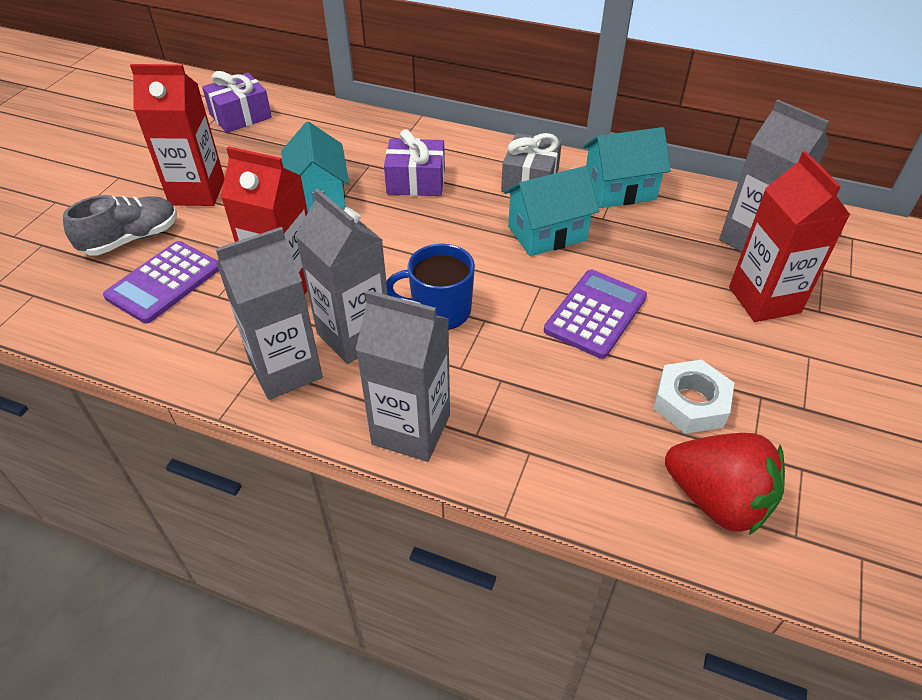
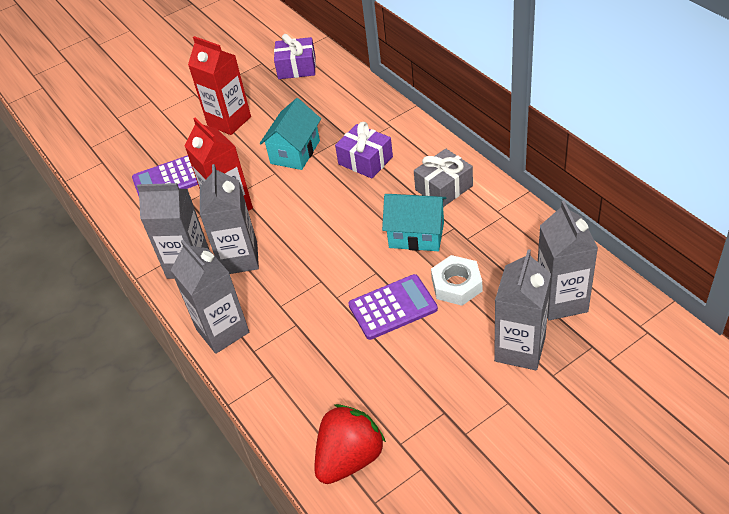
camera: 40 degrees right, 0 degrees up
(131, 239) = (172, 143): grey shoe -> none
(440, 311) = (300, 263): blue mug -> none
(619, 190) = (501, 220): turquoise house -> none
(690, 403) = (394, 393): white nut -> white nut (456, 285)
(717, 500) = (349, 458): red strawberry -> red strawberry turned 120 degrees counterclockwise
(764, 300) = (520, 349): red carton -> grey carton

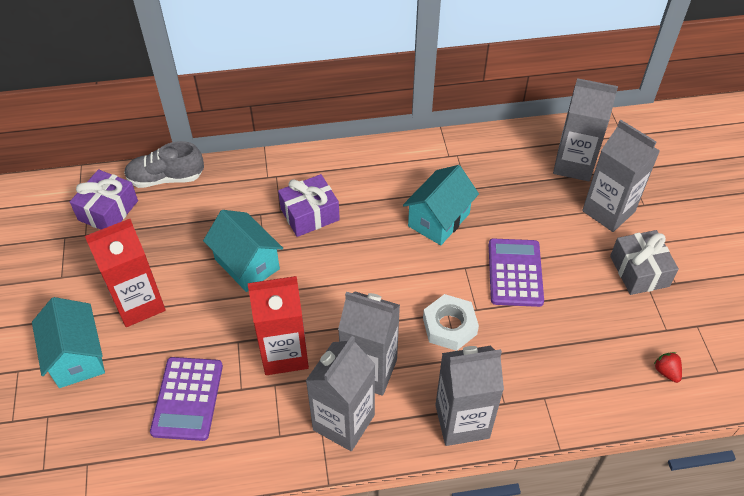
camera: 70 degrees left, 5 degrees up
(173, 117) = (77, 357): none -> turquoise house
(345, 76) = (166, 178): none -> grey shoe
(349, 458) = (666, 372): red strawberry -> red strawberry, size x0.41
(444, 188) = (393, 176): grey gift -> grey gift (639, 271)
(456, 285) = (516, 219): white nut -> white nut (449, 326)

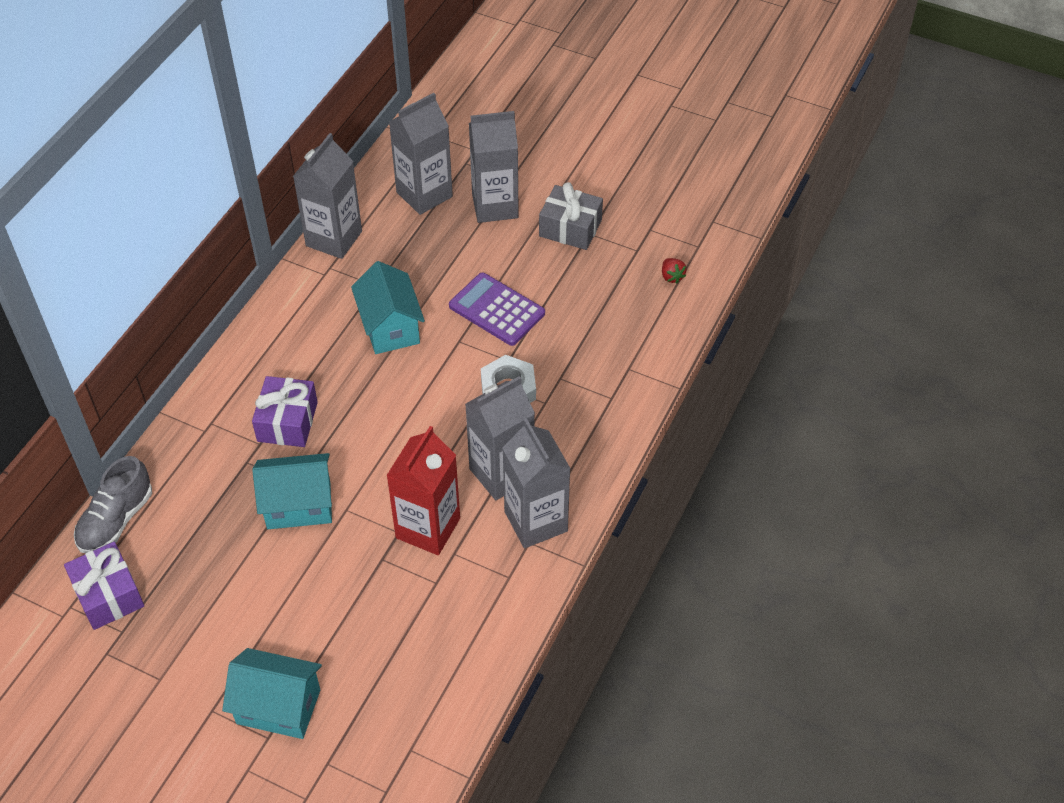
camera: 55 degrees left, 0 degrees up
(139, 304) = (262, 622): red carton -> none
(187, 398) = (409, 631): purple calculator -> none
(462, 421) = (604, 437): grey carton -> grey carton (334, 238)
(666, 372) = (671, 277): red strawberry -> red strawberry turned 120 degrees counterclockwise

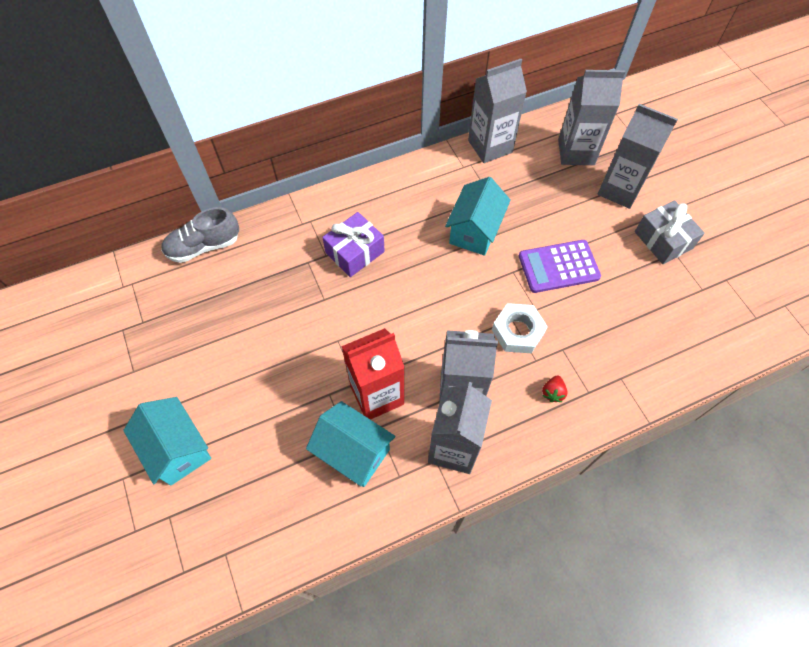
camera: 40 degrees right, 10 degrees up
(108, 594) = (157, 292): purple gift -> none
(299, 505) = (312, 315): turquoise house -> turquoise house (353, 452)
(497, 310) = (558, 266): purple calculator -> purple calculator turned 90 degrees counterclockwise
(671, 277) = (714, 328): red strawberry -> red strawberry (552, 392)

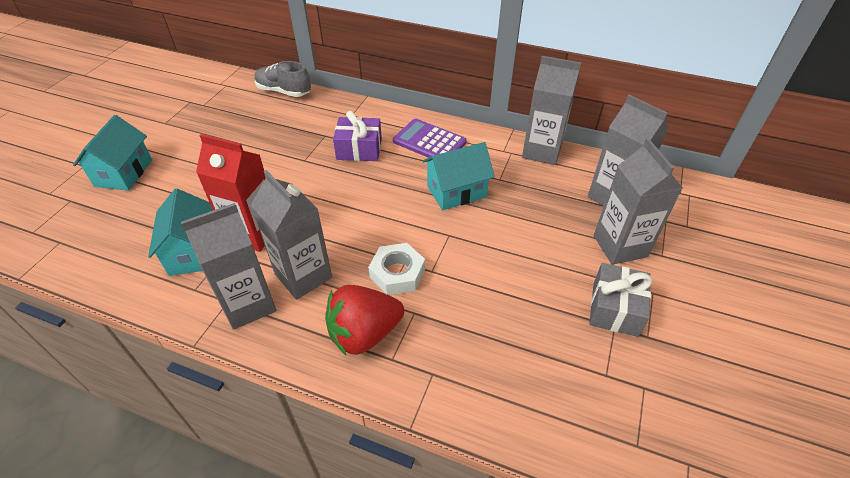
camera: 45 degrees right, 15 degrees down
(552, 392) = (364, 334): red strawberry -> red strawberry, size x2.46
(558, 266) = (490, 258): purple calculator -> purple calculator (429, 142)

